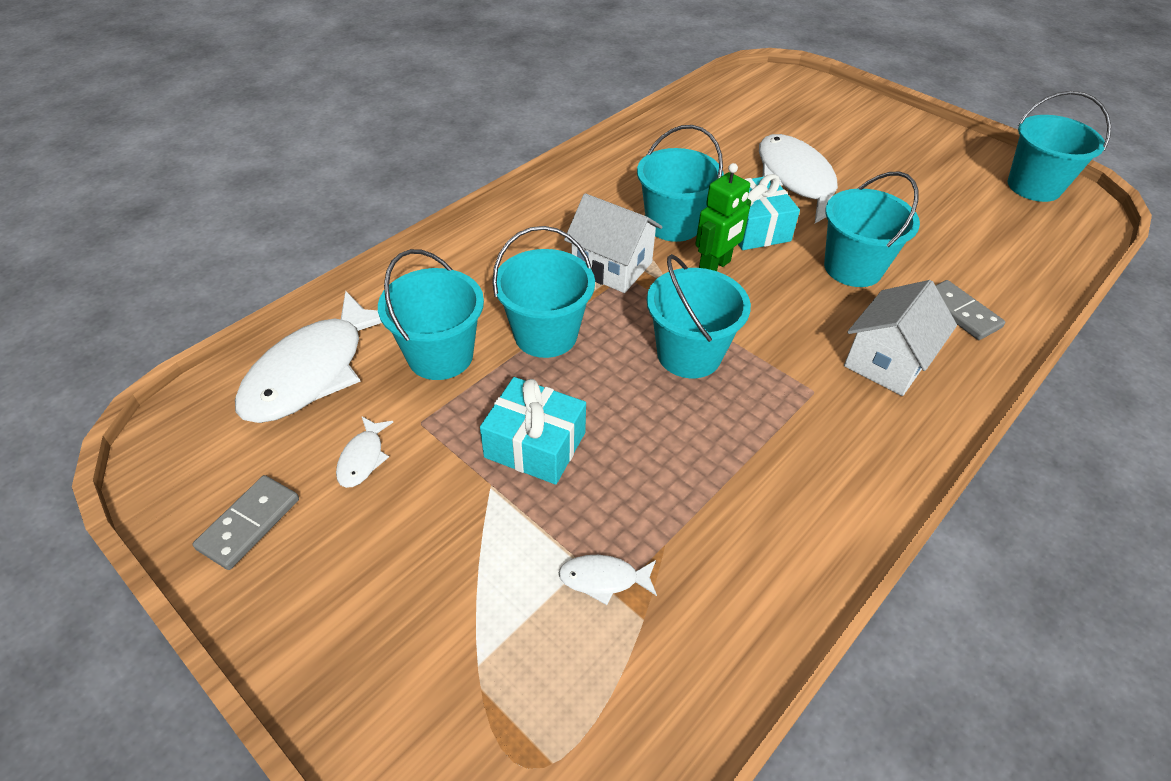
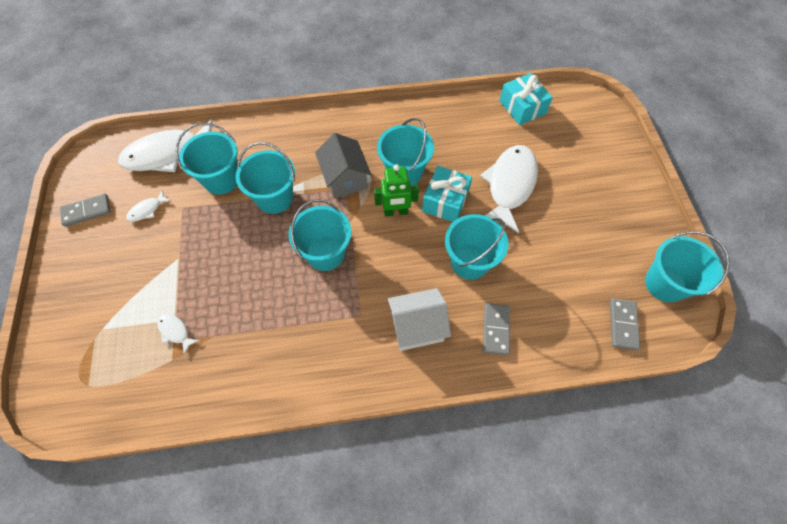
camera: 40 degrees right, 15 degrees up
(535, 445) = (213, 251): turquoise gift -> turquoise gift (522, 107)
(611, 266) = (345, 179): white house -> grey house
(1051, 238) = (623, 324): none -> grey domino

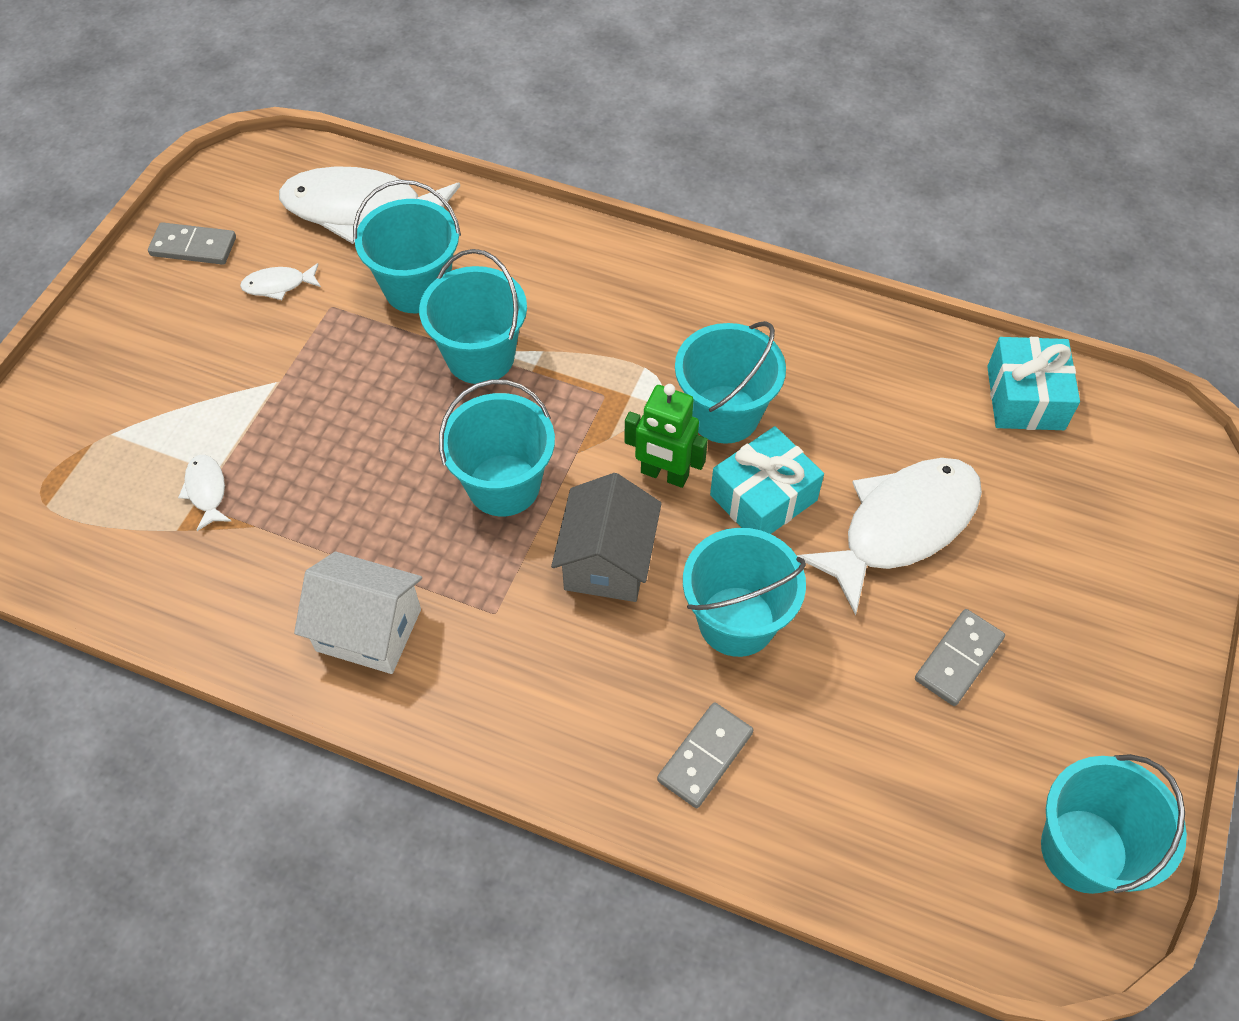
camera: 30 degrees right, 5 degrees down
(345, 179) = (614, 378): grey house -> grey house (607, 561)
(417, 327) = (574, 680): white house -> white house (369, 630)
(623, 324) = (946, 875): grey domino -> grey domino (959, 659)

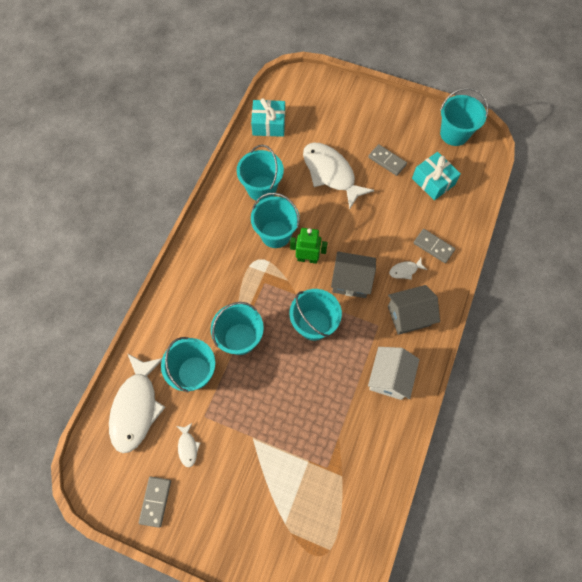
camera: 90 degrees left, 10 degrees up
(206, 491) = (319, 464): white fish -> white fish (405, 270)
(516, 682) = (409, 315): none -> grey house
(664, 474) = (307, 258): green robot -> green robot turned 105 degrees counterclockwise
(737, 621) = (376, 233): turquoise bucket -> turquoise bucket (261, 188)
(763, 497) = (318, 221): turquoise gift -> turquoise gift (433, 181)

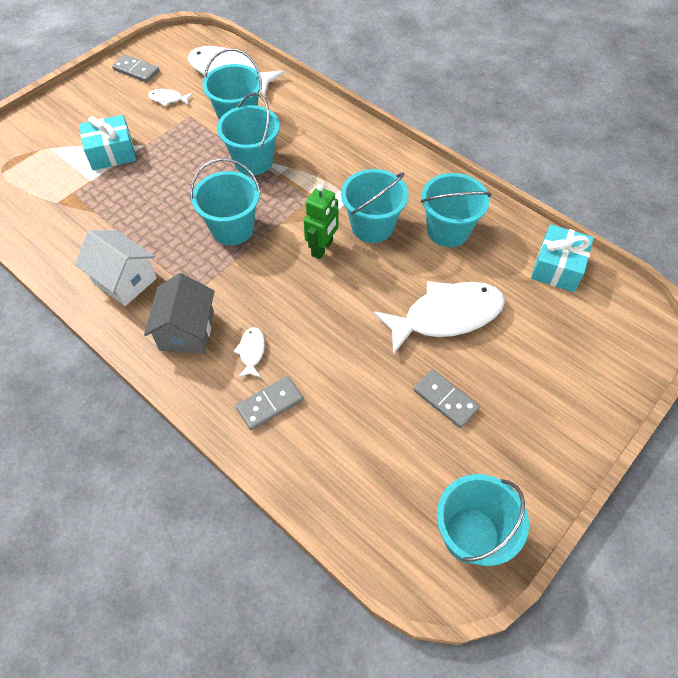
camera: 110 degrees right, 10 degrees down
(351, 281) = (268, 284): grey house -> none
(387, 161) = (445, 400): grey domino -> grey domino turned 75 degrees clockwise
(433, 181) = (383, 453): turquoise gift -> turquoise gift (112, 152)

